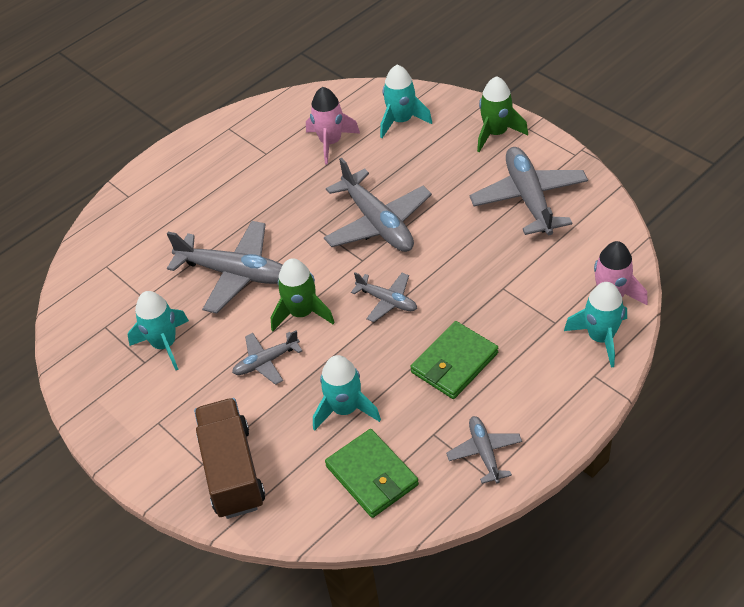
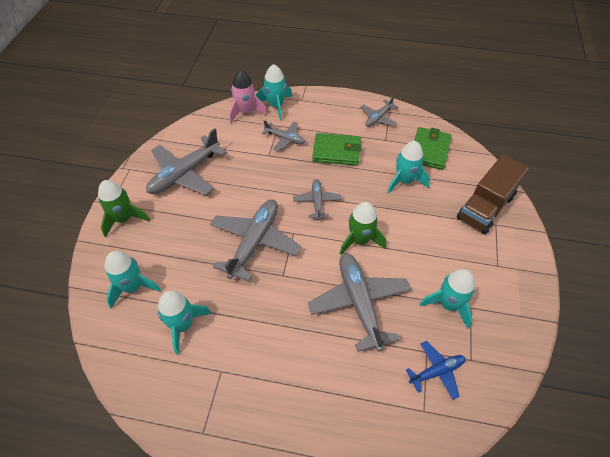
camera: 130 degrees left, 5 degrees up
(122, 294) = (436, 371): none -> blue plane
(266, 362) = (409, 236): grey plane -> grey plane (285, 139)
(331, 142) = (183, 325): pink rocket -> turquoise rocket

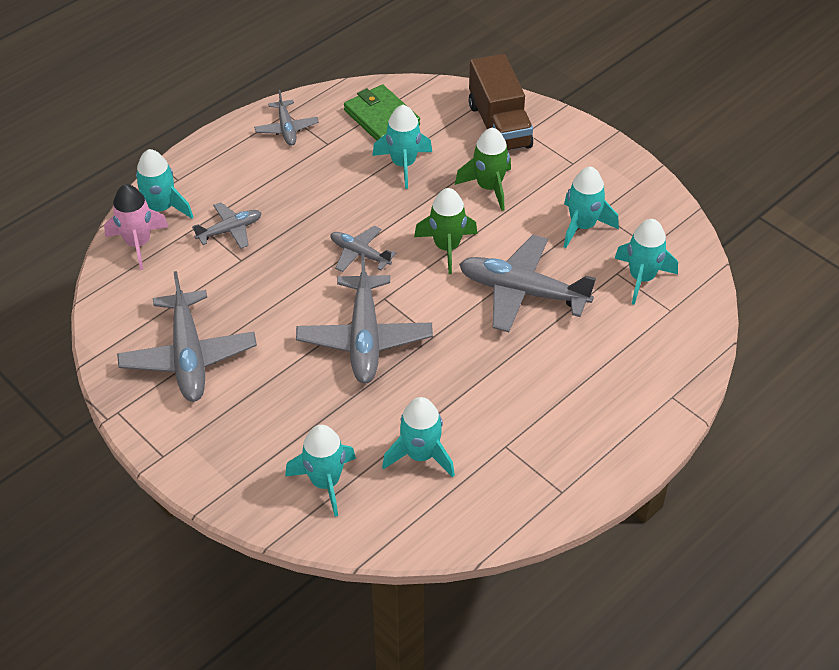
camera: 55 degrees left, 5 degrees down
(124, 219) = (205, 451): green rocket -> green rocket (489, 187)
(254, 242) = (364, 339): grey plane -> grey plane turned 150 degrees counterclockwise
(336, 151) = (301, 195): green wallet -> none
(436, 371) = (641, 278): blue plane -> turquoise rocket

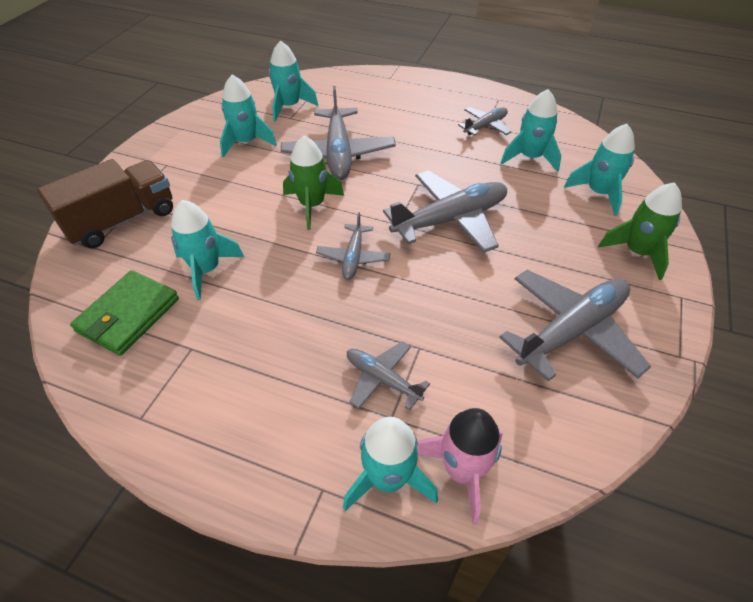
camera: 115 degrees left, 0 degrees up
(286, 129) = (173, 403): grey plane -> grey plane (485, 126)
(489, 187) = (219, 203): green rocket -> green rocket (637, 253)

